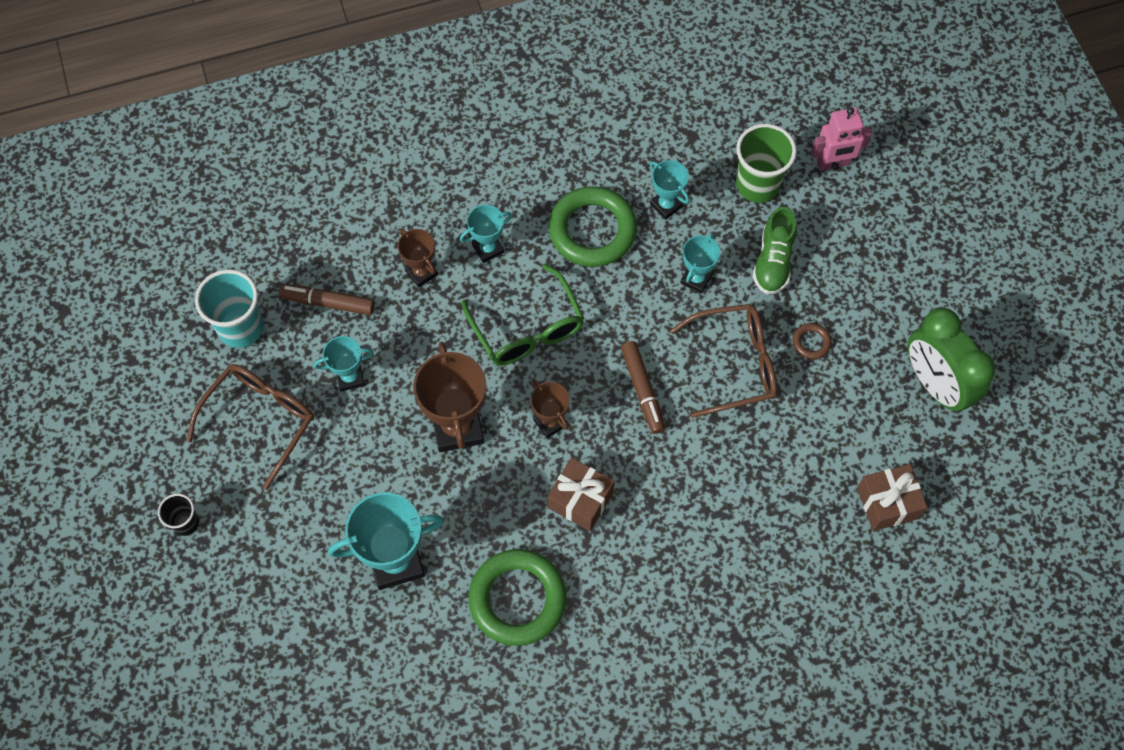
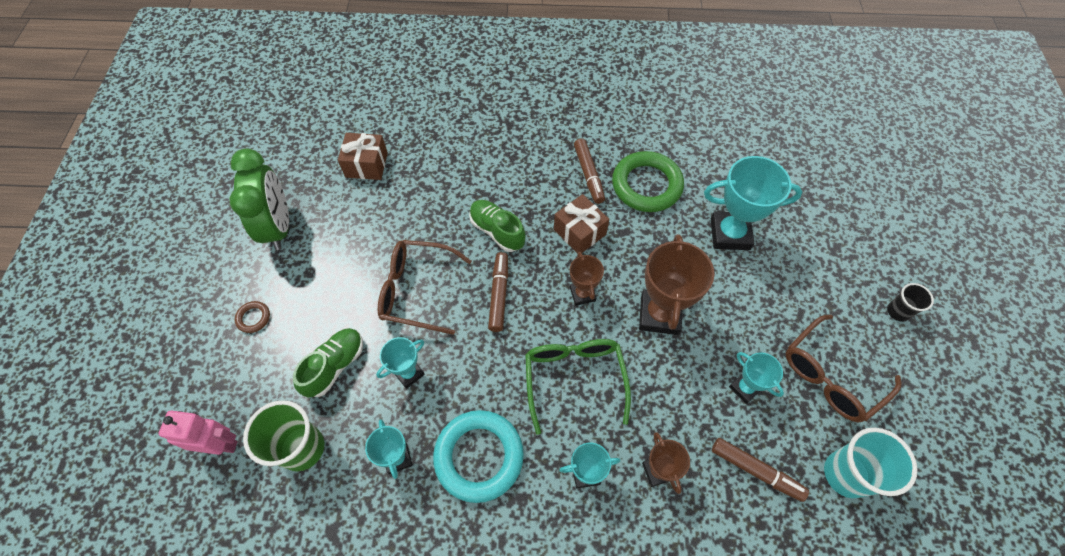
camera: 160 degrees left, 5 degrees down
(350, 377) = (744, 388): turquoise trophy -> turquoise trophy turned 45 degrees clockwise
(592, 230) = (479, 456): green ring -> turquoise ring
(598, 589) = (588, 175): none -> brown marker
(679, 467) = (497, 231): none -> green shoe
(811, 342) = (348, 287): brown ring -> brown ring (253, 318)

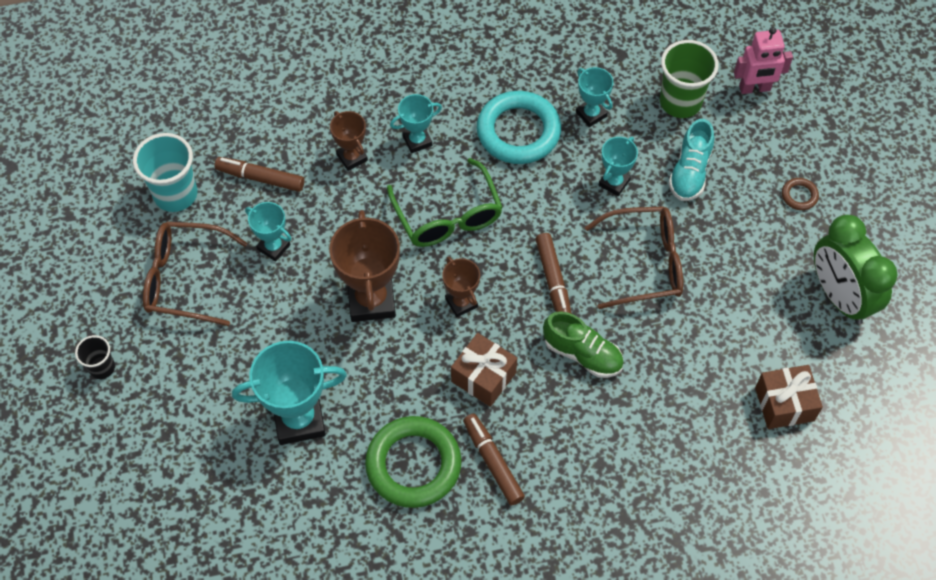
camera: 165 degrees right, 0 degrees up
(335, 366) = (690, 172): green shoe -> turquoise shoe
(830, 376) = (184, 279): brown glasses -> brown glasses turned 120 degrees counterclockwise

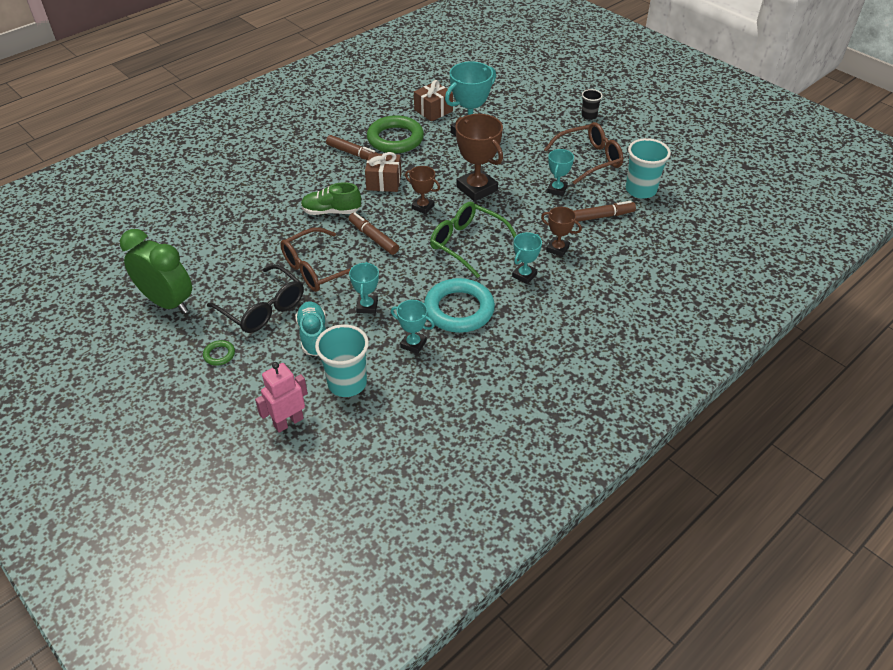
camera: 150 degrees right, 15 degrees down
(274, 247) = (557, 189): turquoise trophy -> turquoise trophy turned 75 degrees counterclockwise
(680, 102) = (347, 383): green cup -> turquoise cup
(731, 235) = (263, 308): none -> black glasses
(784, 404) = (190, 234): brown gift -> brown gift (433, 110)
(799, 196) = (219, 354): brown ring -> green ring

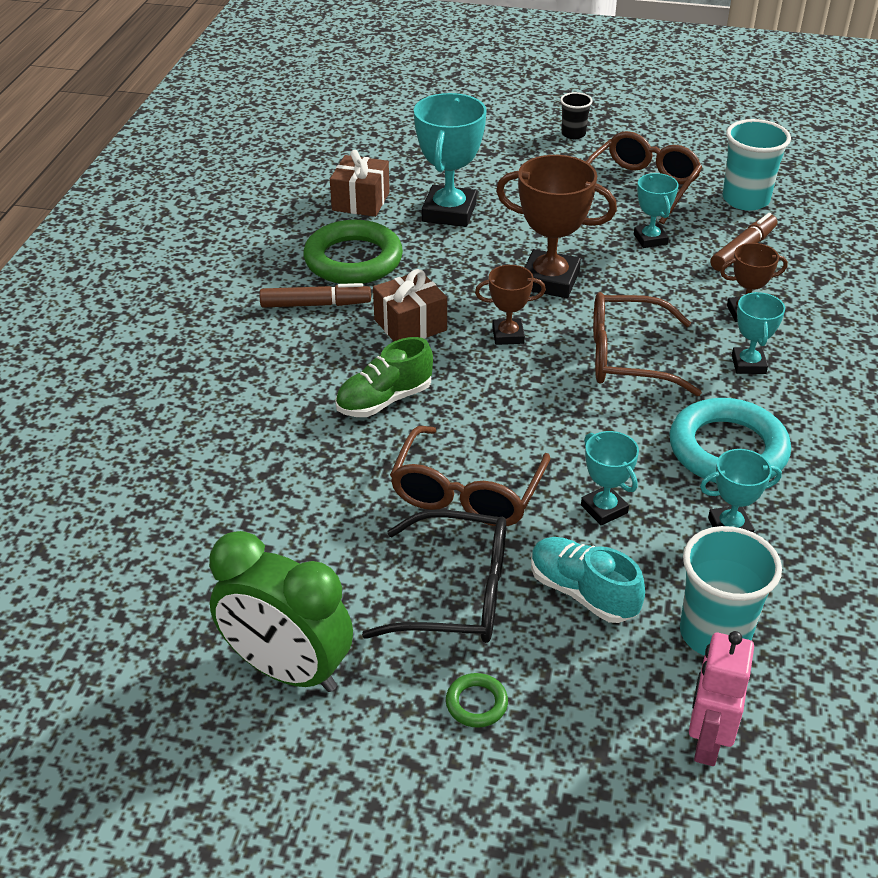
camera: 35 degrees left, 5 degrees down
(168, 302) = (287, 669): green clock -> green clock turned 150 degrees counterclockwise
(373, 238) = (492, 409): brown marker -> none
(466, 243) = (627, 357): green glasses -> brown glasses

